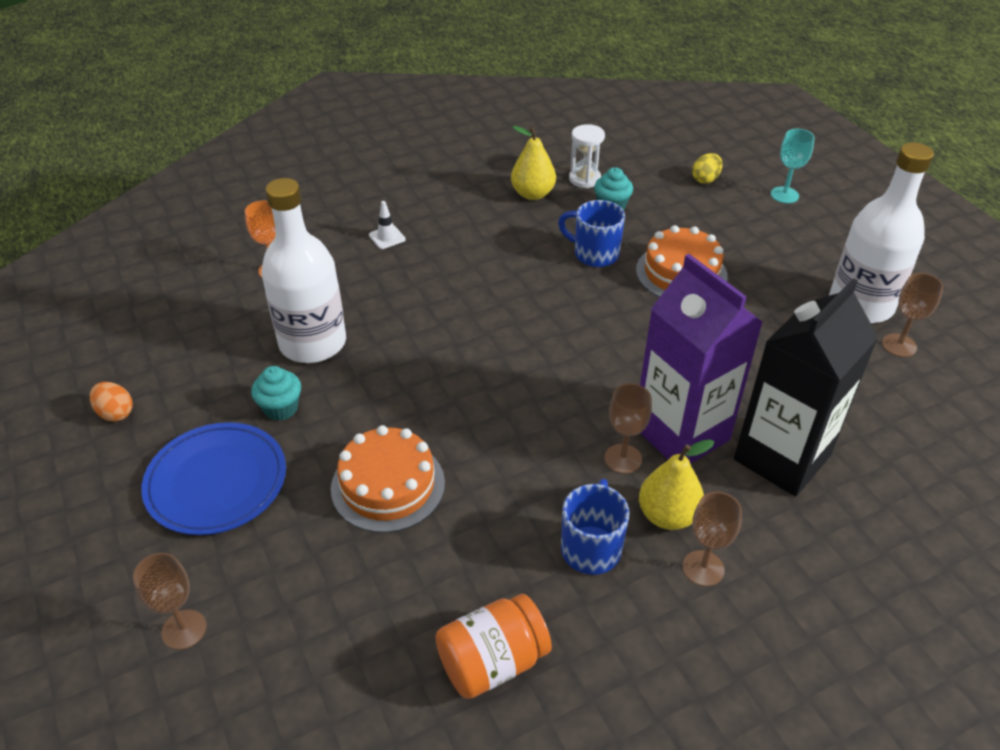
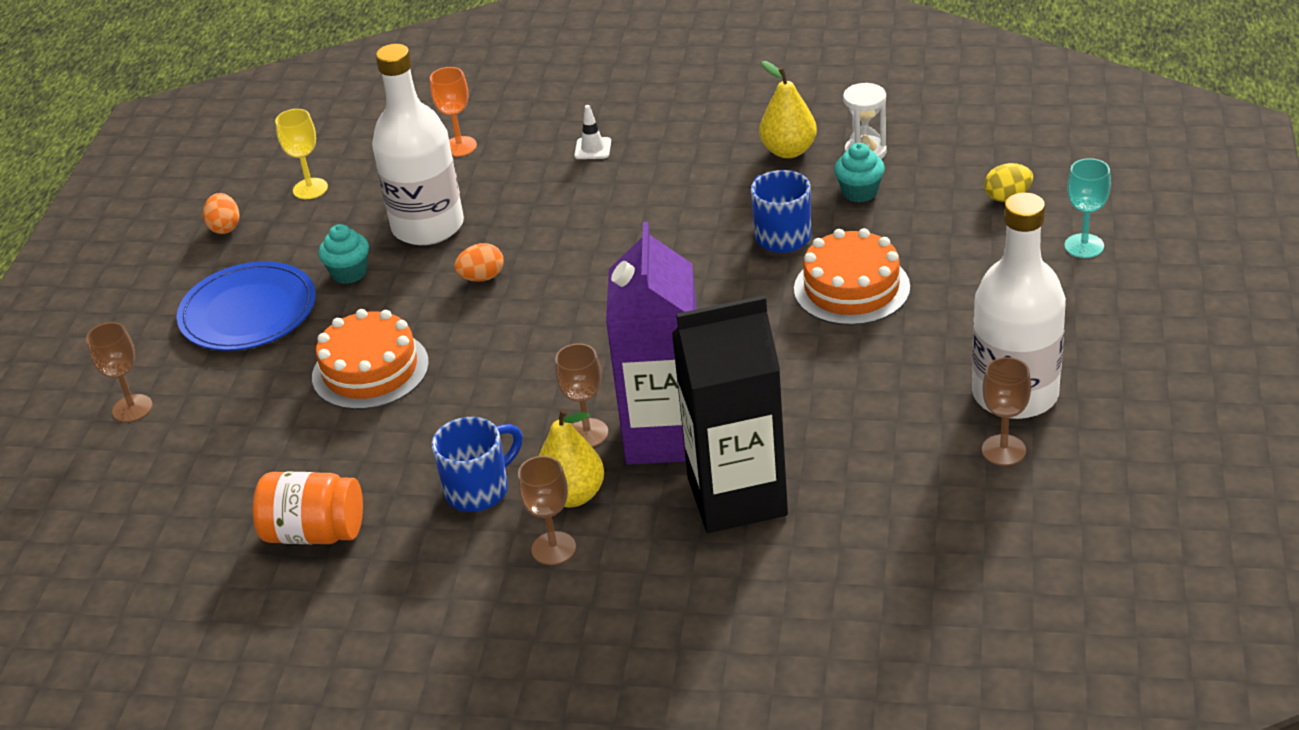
camera: 40 degrees right, 5 degrees down
(169, 349) = (310, 189): none -> yellow goblet
(403, 367) = (482, 277): none -> orange egg

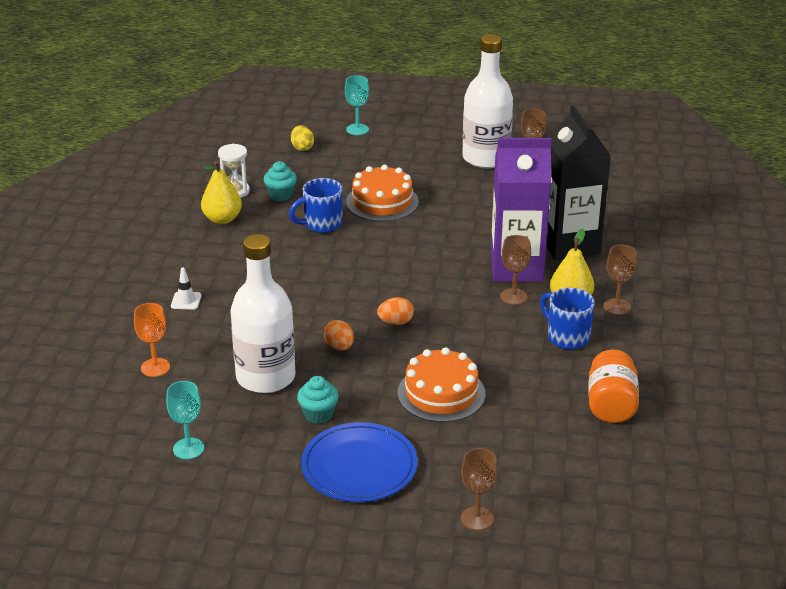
camera: 95 degrees left, 5 degrees down
(225, 227) = (232, 496): orange egg -> orange egg (395, 322)
(310, 189) = (188, 448): yellow goblet -> turquoise goblet

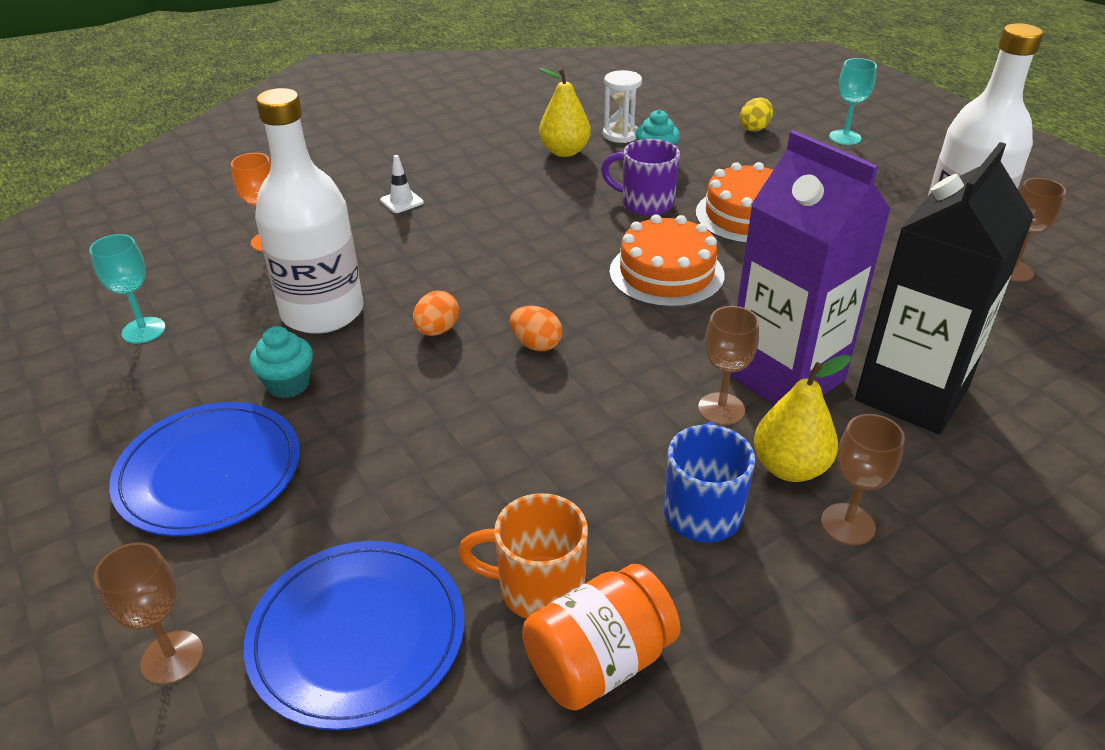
camera: 50 degrees right, 5 degrees up
(321, 224) = (645, 203): blue mug -> purple mug
(441, 393) = (433, 460): orange cake -> orange cake (666, 273)
(525, 460) = (357, 635): none -> blue plate
(556, 401) = (537, 588): none -> orange mug

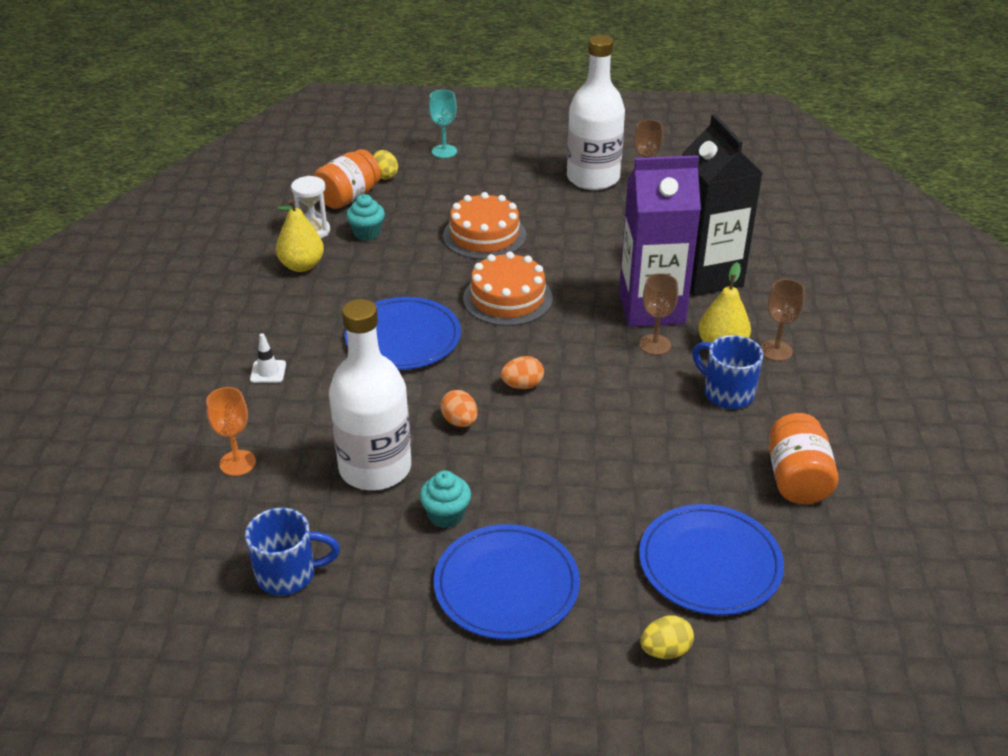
camera: 55 degrees left, 0 degrees up
(143, 330) = (288, 574): turquoise goblet -> blue mug
(172, 657) = (665, 650): brown goblet -> yellow egg
(527, 243) = (403, 338): none -> blue plate
(537, 588) = (731, 478): orange mug -> none
(645, 203) = (418, 266): purple mug -> none
(694, 127) = (348, 197): none -> orange jar

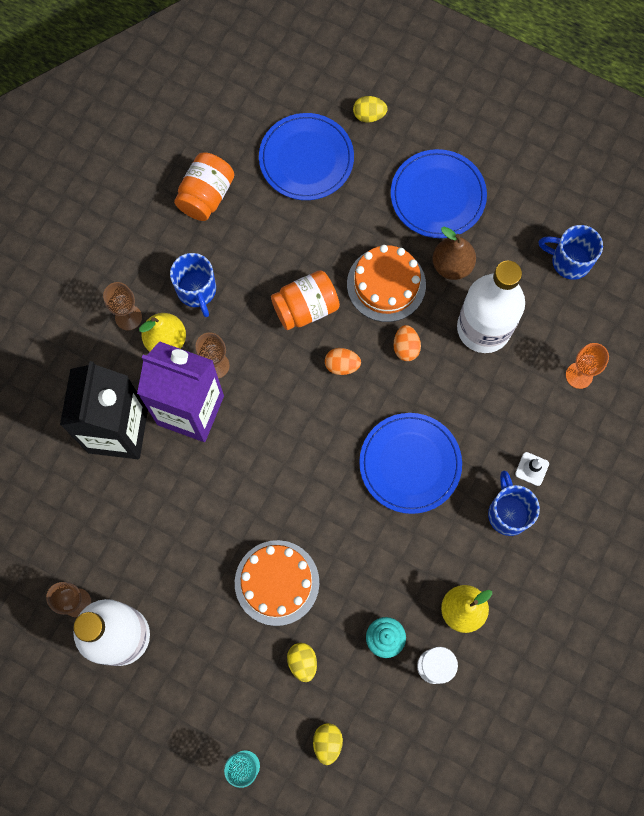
camera: 155 degrees left, 35 degrees up
(282, 335) = (508, 512): none -> blue mug
(348, 197) = (379, 715): orange jar -> orange jar (306, 308)
(432, 204) = (302, 662): none -> yellow egg
(446, 515) = (452, 265): turquoise cupcake -> brown pear
(507, 298) = (301, 477): orange cake -> orange cake (386, 284)

